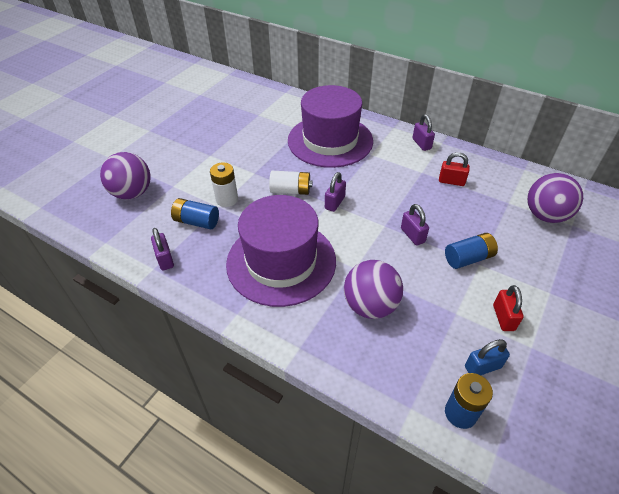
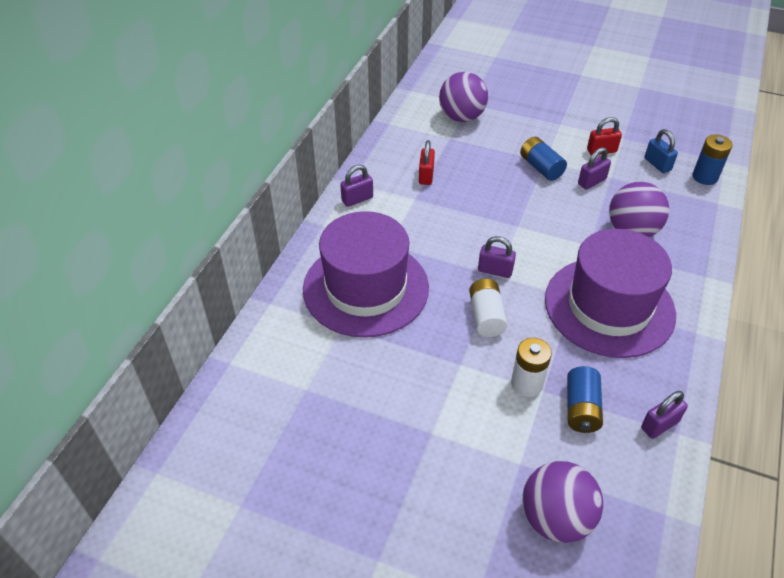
camera: 100 degrees left, 0 degrees up
(412, 235) = (524, 204): purple padlock -> purple padlock (591, 181)

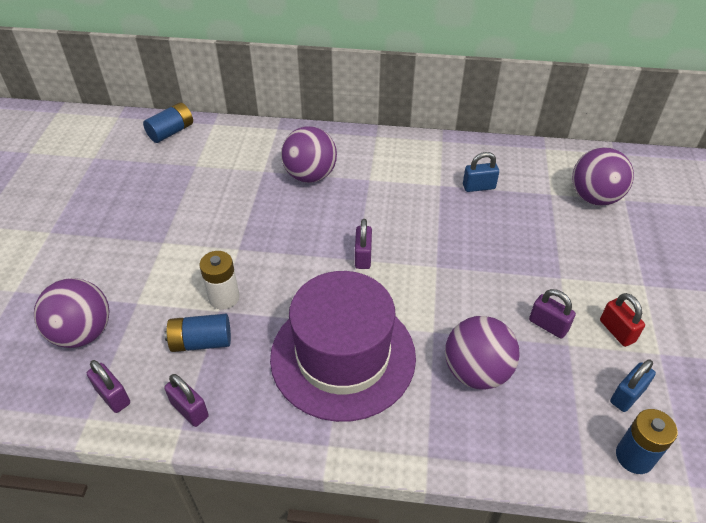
camera: 75 degrees right, 0 degrees up
(357, 199) = (420, 149): purple padlock -> purple padlock (113, 396)
(365, 288) = (310, 175): purple hat -> purple ball
(426, 176) = (478, 187): red padlock -> blue padlock
(486, 316) = (300, 258): white battery -> none
(541, 167) = (546, 275): blue battery -> blue battery (171, 132)

